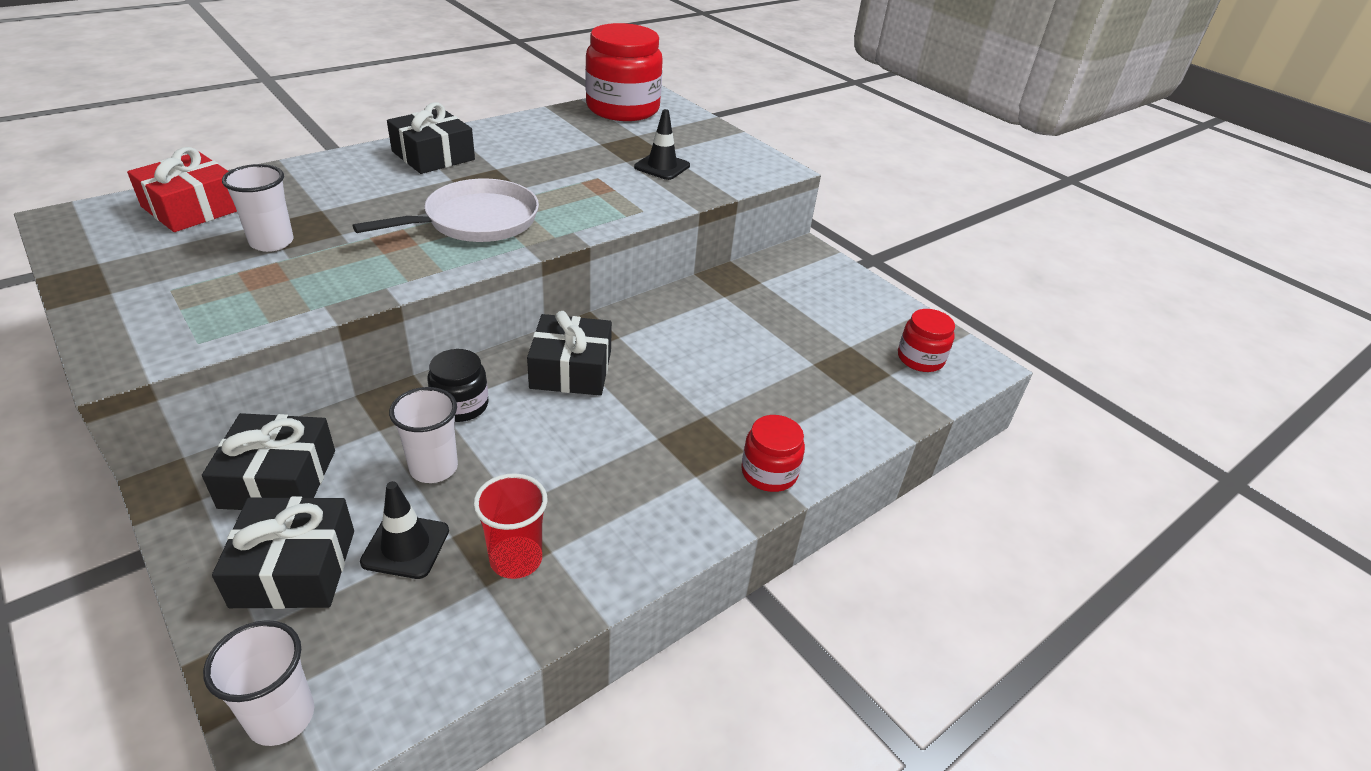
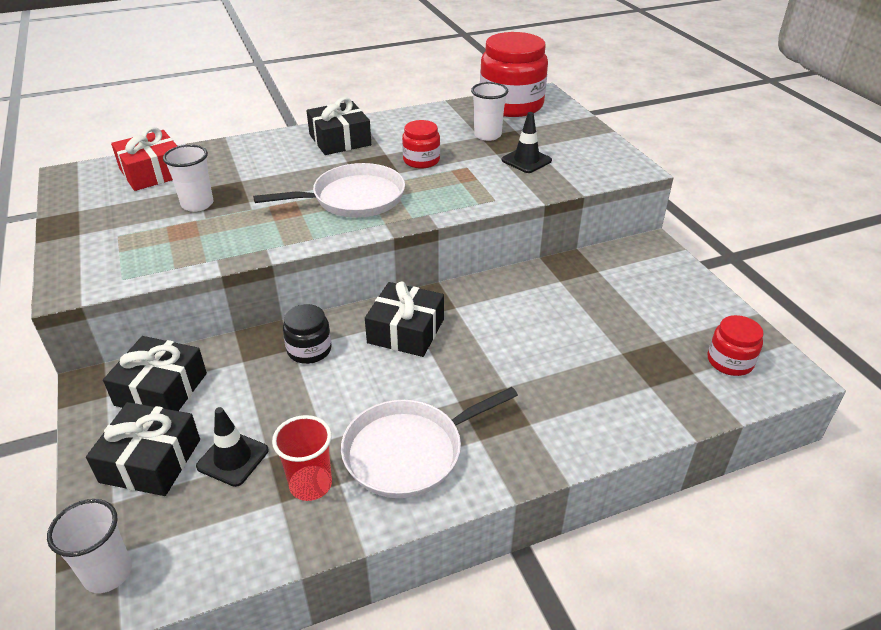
camera: 20 degrees right, 0 degrees up
(434, 468) = (273, 398): white cup -> white cup (487, 135)
(620, 502) = (408, 452): none -> white pan
(769, 472) = (546, 447): red jar -> red jar (421, 160)

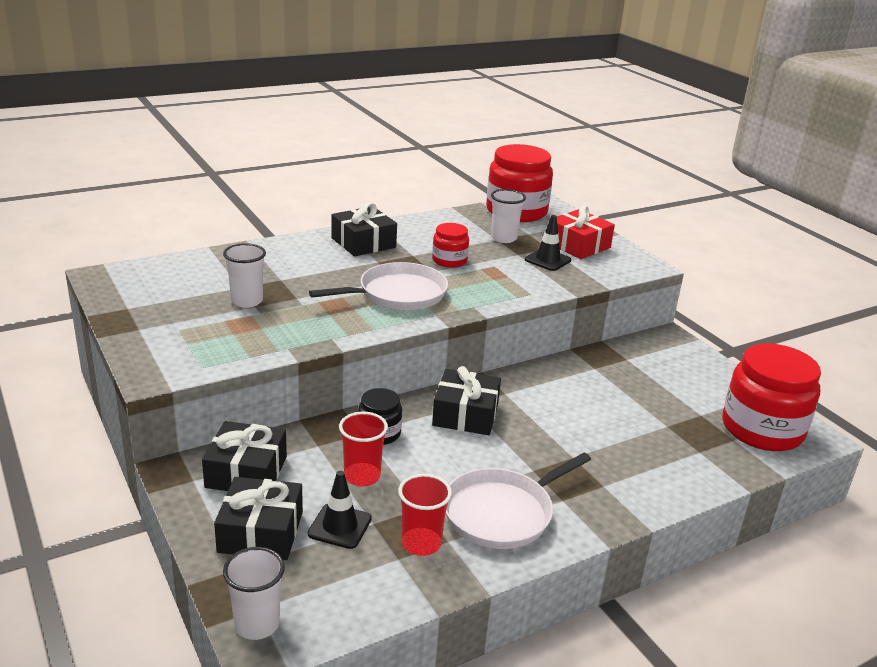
camera: 10 degrees left, 10 degrees down
(153, 172) = (188, 273): red gift -> red gift (578, 245)
(275, 400) = (362, 476): none -> red cup
(729, 361) = (762, 429): red jar -> red jar, size x1.98

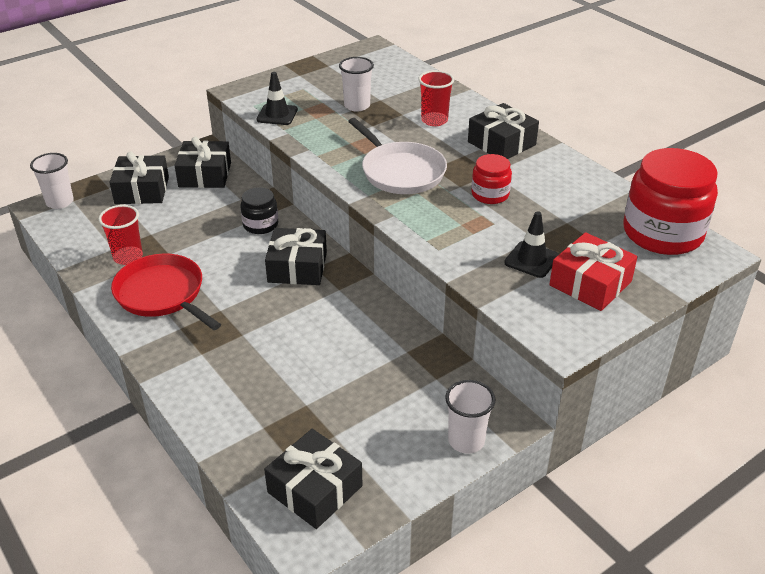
camera: 85 degrees right, 10 degrees up
(340, 526) = (147, 220): black traffic cone -> black traffic cone (277, 115)
(362, 476) = (204, 223): red cup -> red cup (434, 120)
(502, 513) = (162, 294): white pan -> red pan
(503, 238) = (572, 226): white cup -> white cup (466, 441)
(762, 429) = (315, 489): red jar -> black gift

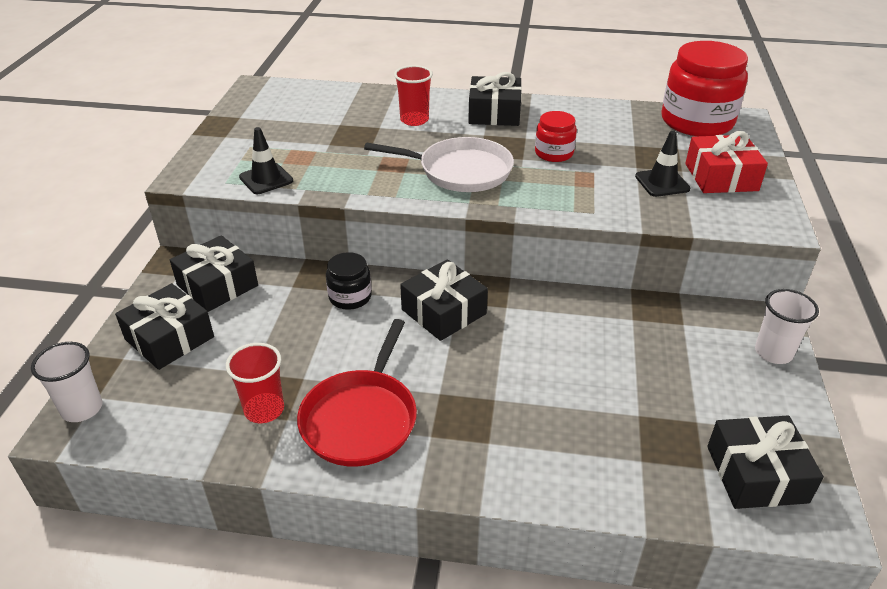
camera: 45 degrees left, 0 degrees up
(162, 294) = (361, 419): red pan -> red pan turned 75 degrees counterclockwise
(357, 106) = (328, 138): white cup -> none

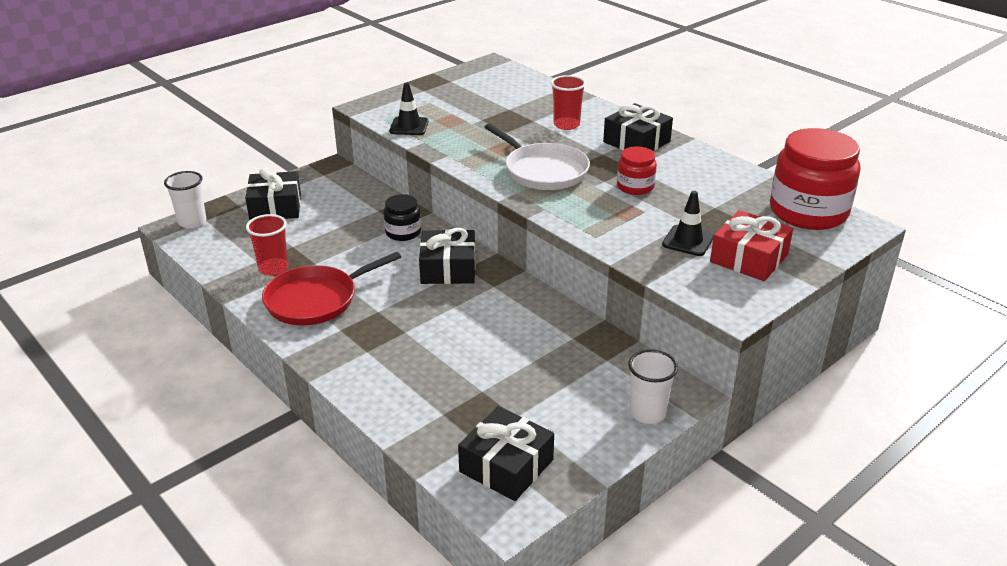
camera: 40 degrees right, 5 degrees down
(217, 285) = (337, 190): black gift -> none

